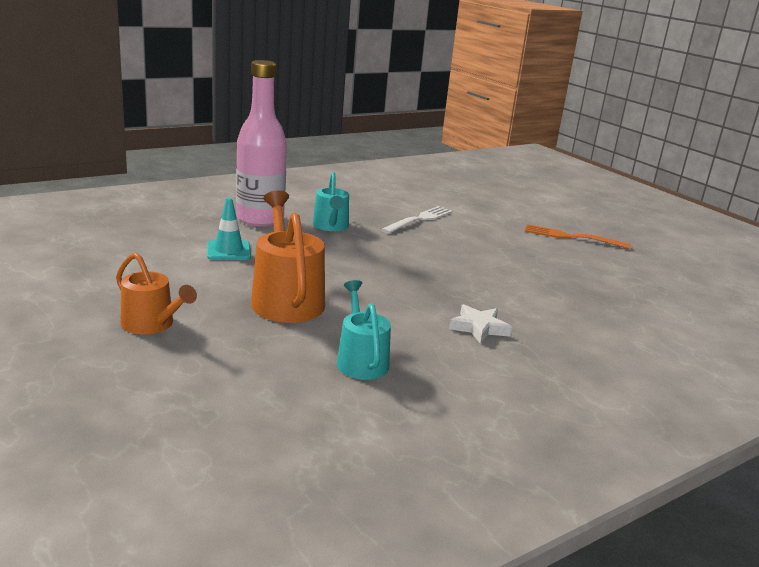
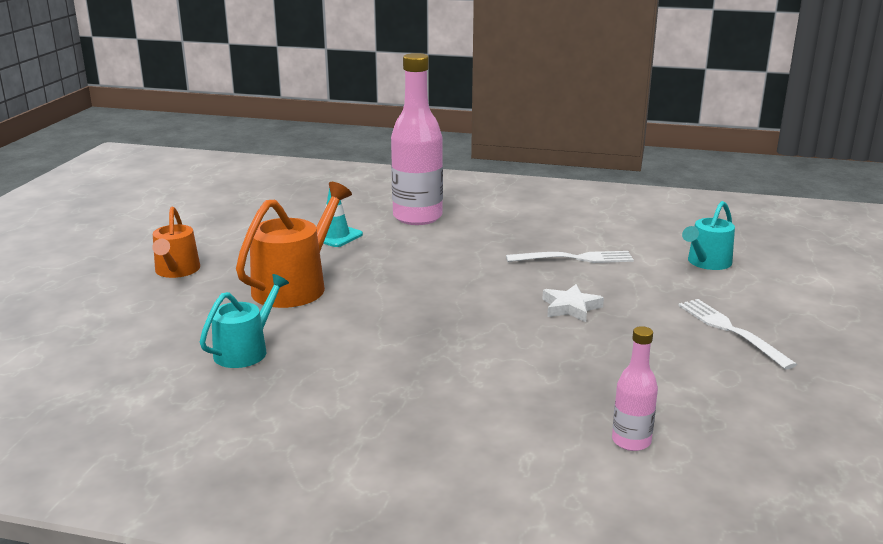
camera: 50 degrees right, 0 degrees up
(331, 226) = (467, 240): turquoise watering can -> turquoise watering can (707, 263)
(479, 328) = (396, 369): white star -> white star (570, 307)
(571, 237) = (730, 330): orange fork -> white fork
(656, 313) = (631, 441): none -> pink bottle

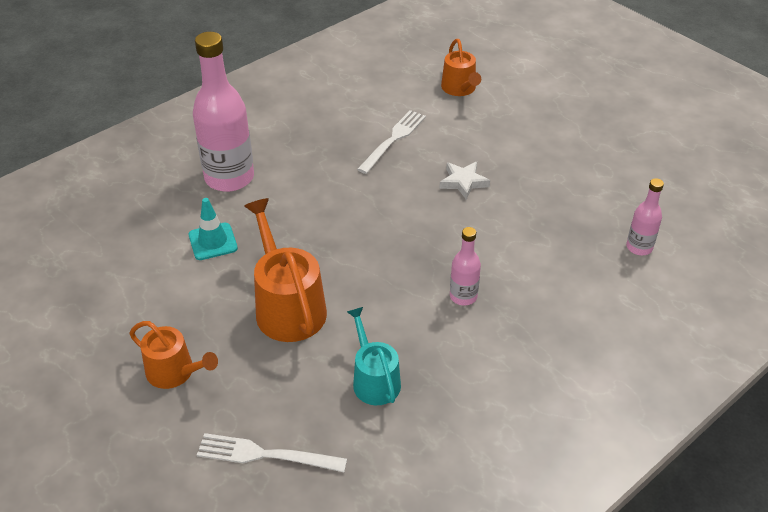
camera: 55 degrees left, 20 degrees up
(406, 358) = (463, 296): none -> pink bottle
(707, 263) = (460, 89): turquoise watering can -> orange watering can
(730, 330) = (553, 135): white fork -> white fork (265, 455)

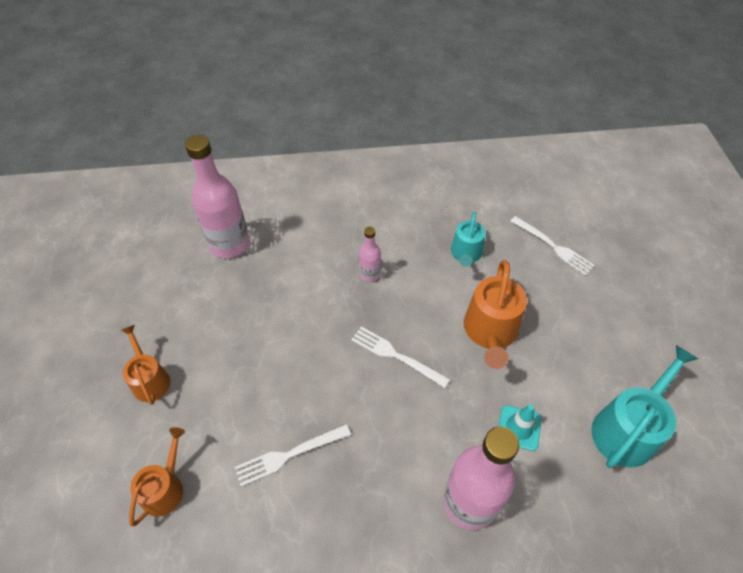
camera: 145 degrees left, 10 degrees up
(104, 289) = (627, 429): none -> turquoise watering can
(175, 372) = (591, 325): orange watering can -> orange watering can (150, 380)
(368, 239) = (395, 355): none -> white fork
(463, 182) = (279, 366): white star -> none
(639, 247) = (229, 244): pink bottle -> pink bottle, size x2.02

